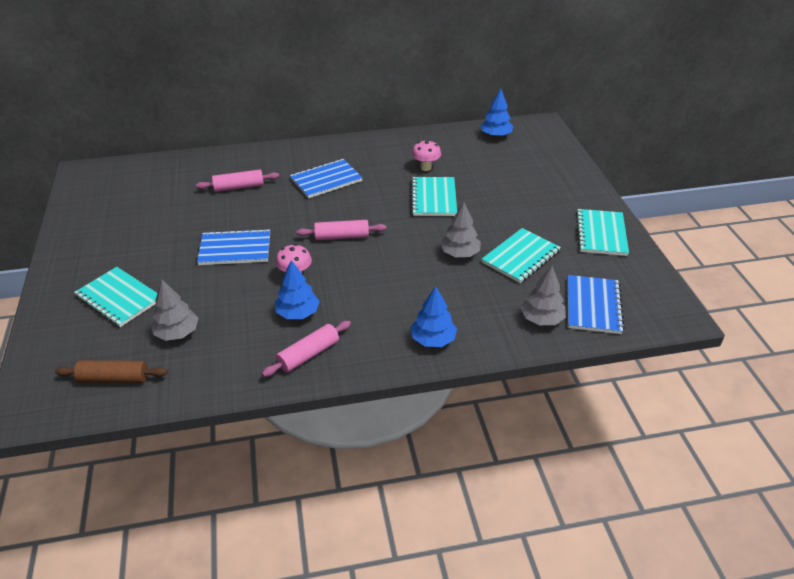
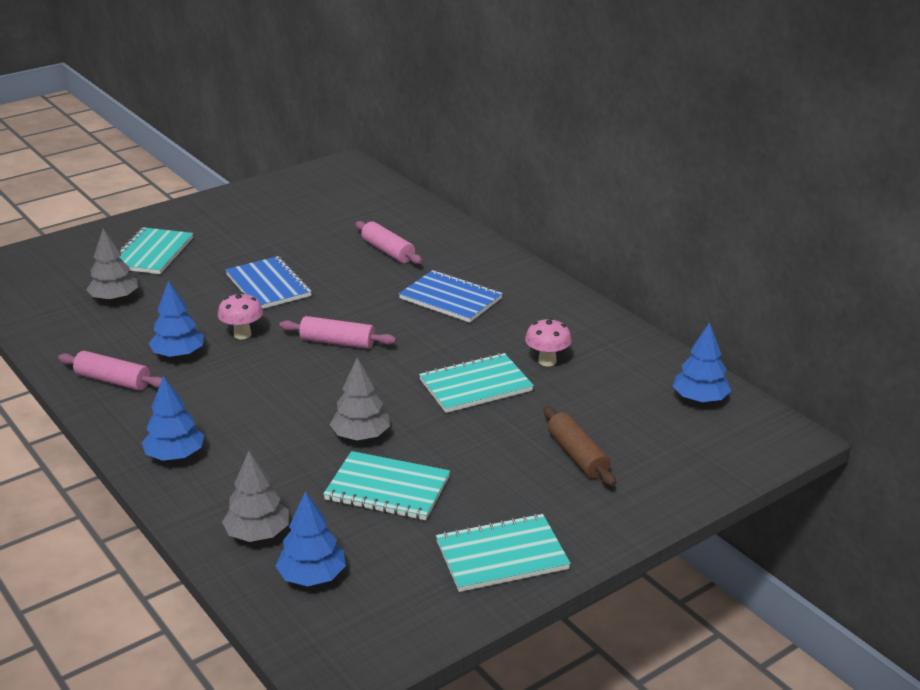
camera: 65 degrees right, 10 degrees down
(114, 378) = (38, 290): brown rolling pin -> brown rolling pin (577, 455)
(342, 237) = (337, 342): pink rolling pin -> pink rolling pin turned 45 degrees counterclockwise
(593, 306) = (312, 577): blue notebook -> blue tree

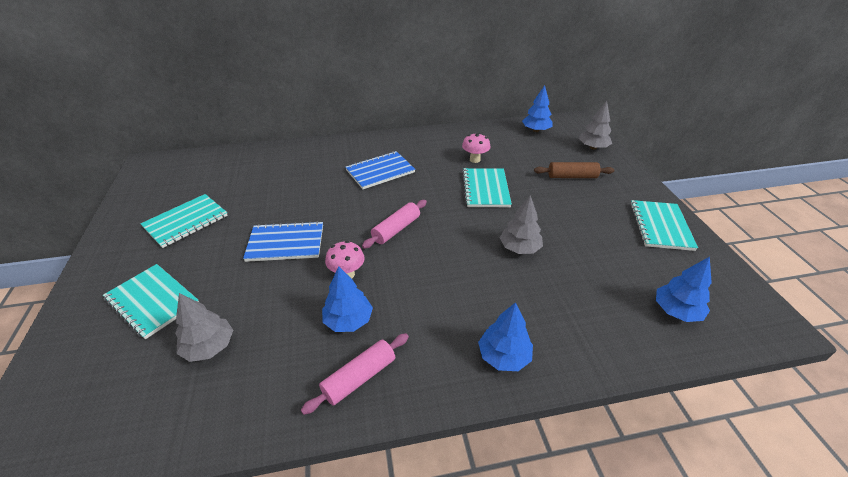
camera: 65 degrees left, 10 degrees up
(257, 534) = (623, 328): grey tree -> grey tree (593, 147)
(387, 488) = (584, 252): turquoise notebook -> turquoise notebook (186, 221)
(388, 251) = (295, 178): pink rolling pin -> none

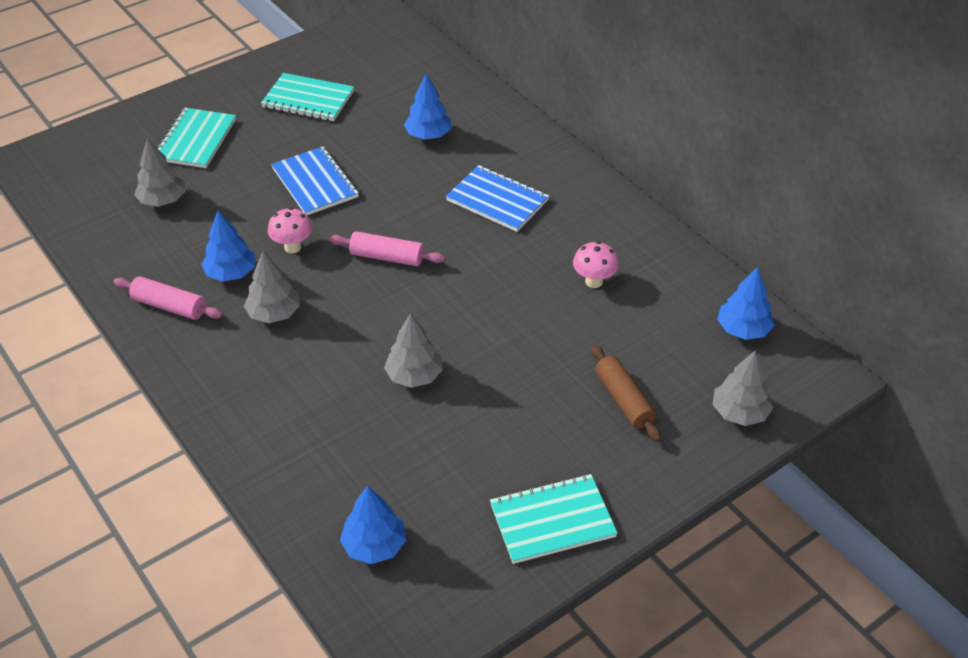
camera: 65 degrees right, 5 degrees up
(415, 305) = (274, 313): none -> grey tree
(485, 189) = (524, 312): turquoise notebook -> none
(503, 356) = (236, 400): blue tree -> blue tree (428, 135)

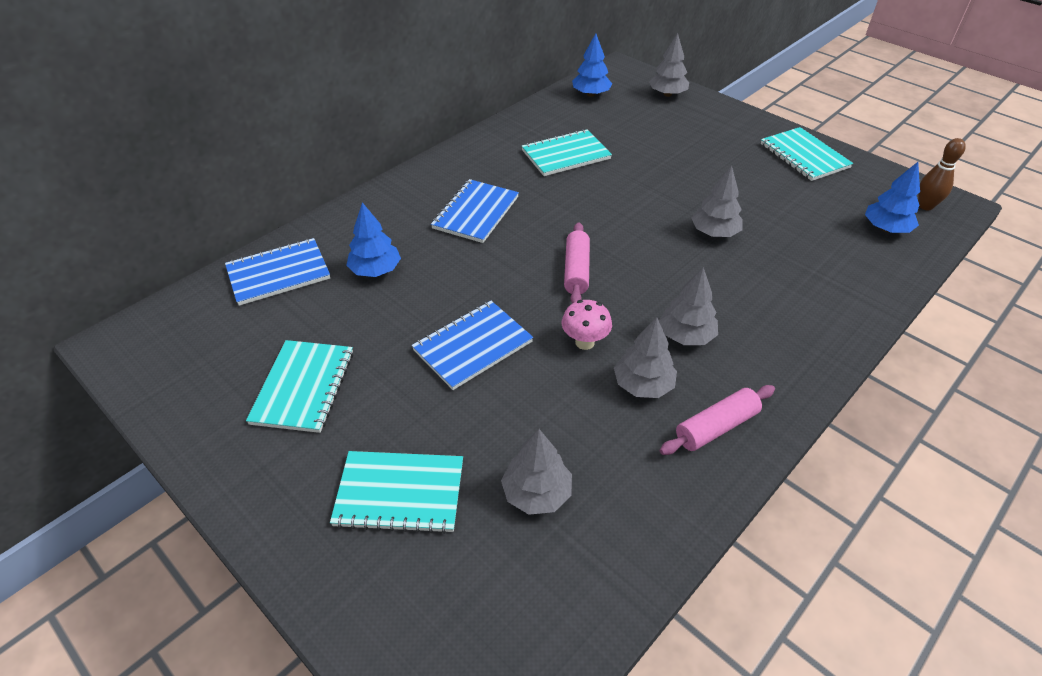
camera: 100 degrees left, 0 degrees up
(169, 306) = (716, 427): pink rolling pin -> pink rolling pin turned 45 degrees clockwise
(231, 273) = (643, 385): blue tree -> grey tree
(407, 615) = (925, 206): none -> brown bowling pin
(441, 84) = (278, 273): none -> blue notebook
(594, 281) = (566, 155): pink mushroom -> turquoise notebook
(623, 400) = (682, 135): brown rolling pin -> none

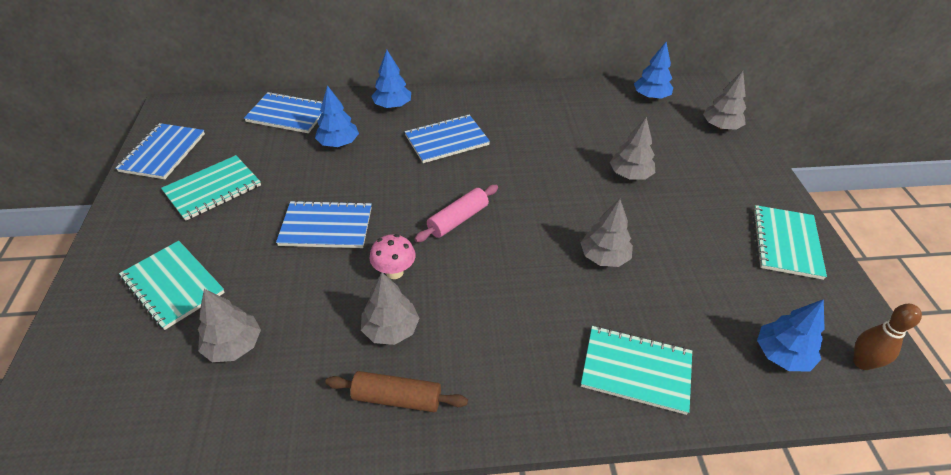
camera: 40 degrees right, 0 degrees up
(182, 390) = (163, 153): none -> blue notebook
(380, 209) = (392, 106): none -> blue tree
(566, 155) = (566, 133): turquoise notebook -> turquoise notebook (636, 370)
(686, 335) = (469, 317): grey tree -> grey tree (630, 175)
(716, 427) = (397, 398): pink rolling pin -> brown rolling pin

